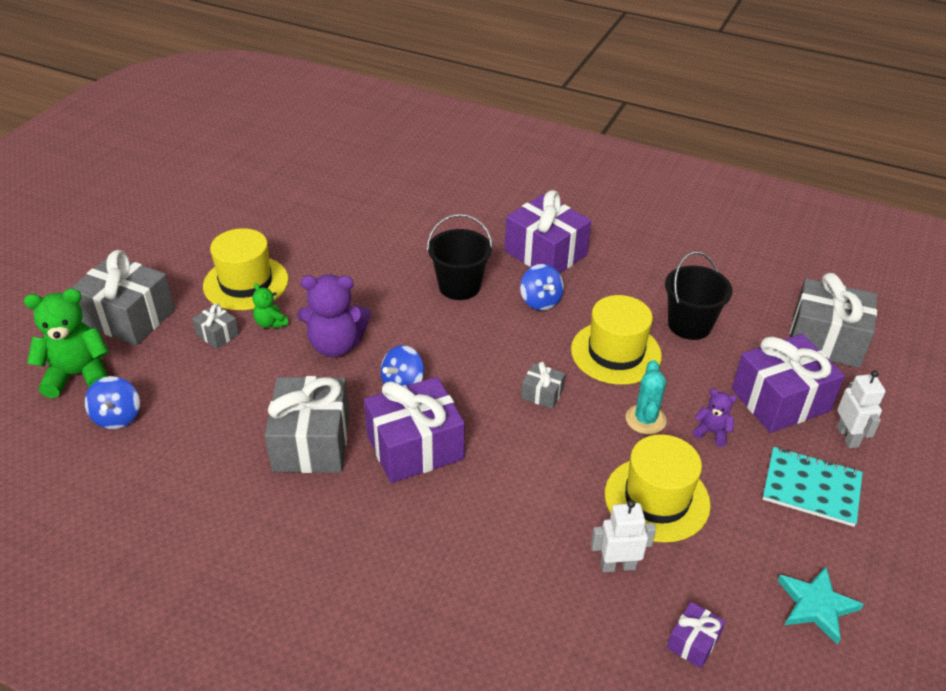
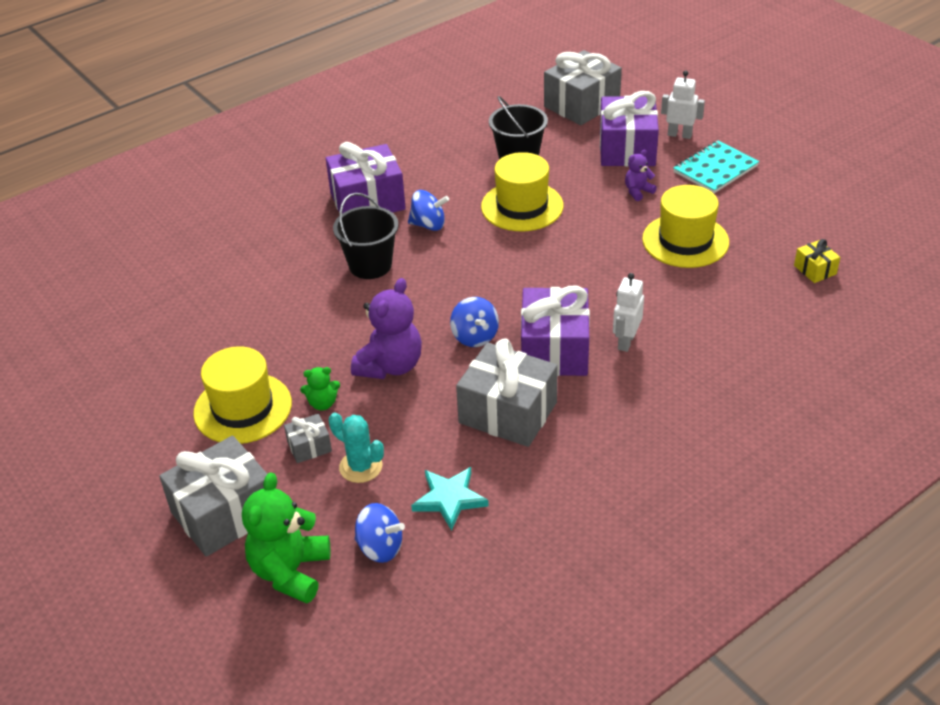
camera: 60 degrees left, 0 degrees up
(542, 394) = (541, 260): grey gift -> none
(617, 565) = (735, 281): white robot -> white robot (626, 341)
(645, 419) = (604, 218): turquoise cactus -> turquoise cactus (360, 467)
(693, 642) = (815, 270): purple gift -> yellow gift
(816, 605) = (811, 207): turquoise star -> turquoise star (449, 499)

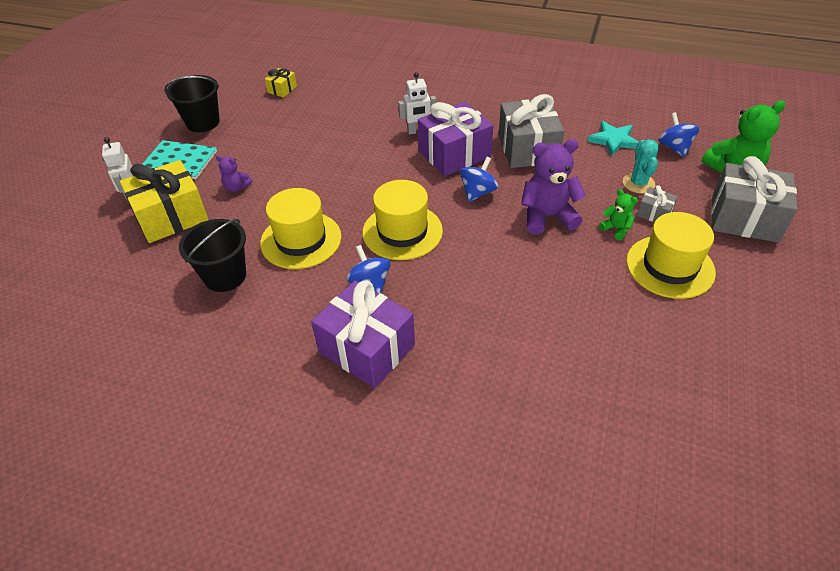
camera: 125 degrees left, 5 degrees up
(370, 265) = (455, 290): black bucket -> black bucket (203, 122)
(581, 105) = (98, 276): grey gift -> none
(627, 149) = (171, 216): purple gift -> yellow gift
(685, 241) = (288, 144): yellow hat -> yellow hat (402, 231)

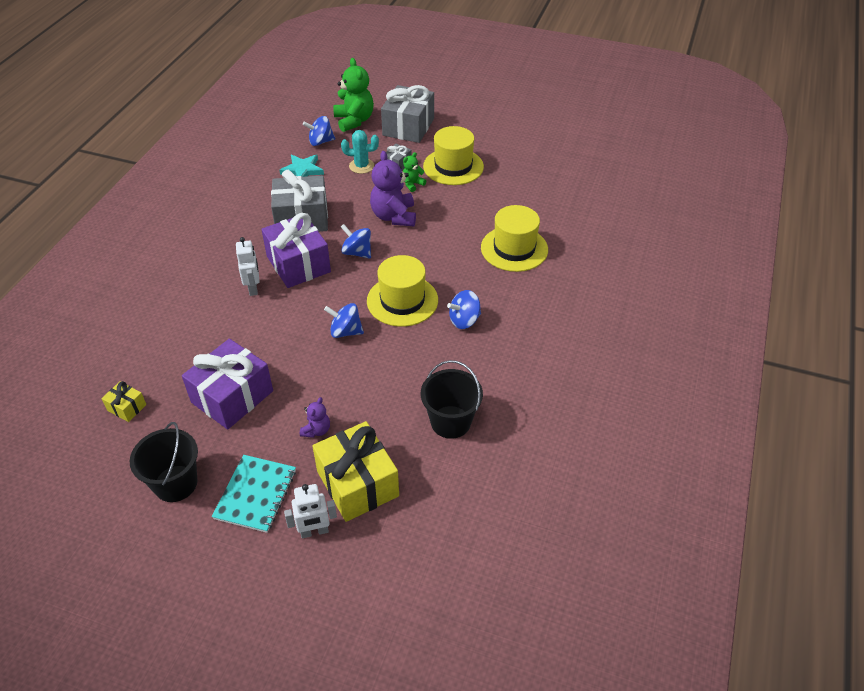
camera: 90 degrees left, 0 degrees up
(301, 240) = (406, 369): yellow hat -> yellow hat (514, 249)
(357, 194) = (345, 331): none -> blue spinning top
(366, 348) = (532, 321): purple gift -> purple gift (232, 397)

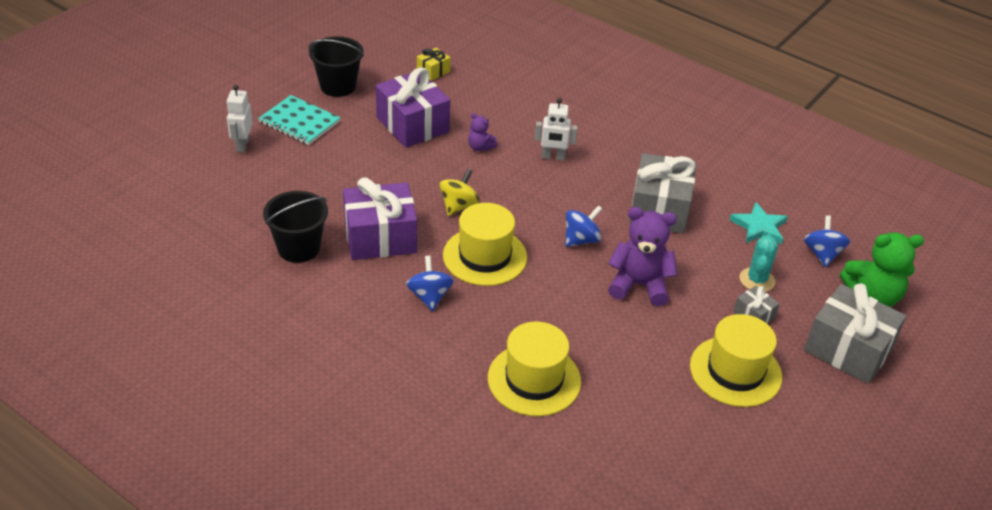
camera: 105 degrees right, 5 degrees down
(298, 264) = (578, 193): purple gift -> purple gift (380, 237)
(316, 430) = (344, 164): purple teddy bear -> purple teddy bear (480, 147)
(345, 331) = (458, 206): blue spinning top -> yellow spinning top
(357, 483) = (271, 176): yellow gift -> none
(412, 184) = (703, 318): green teddy bear -> none

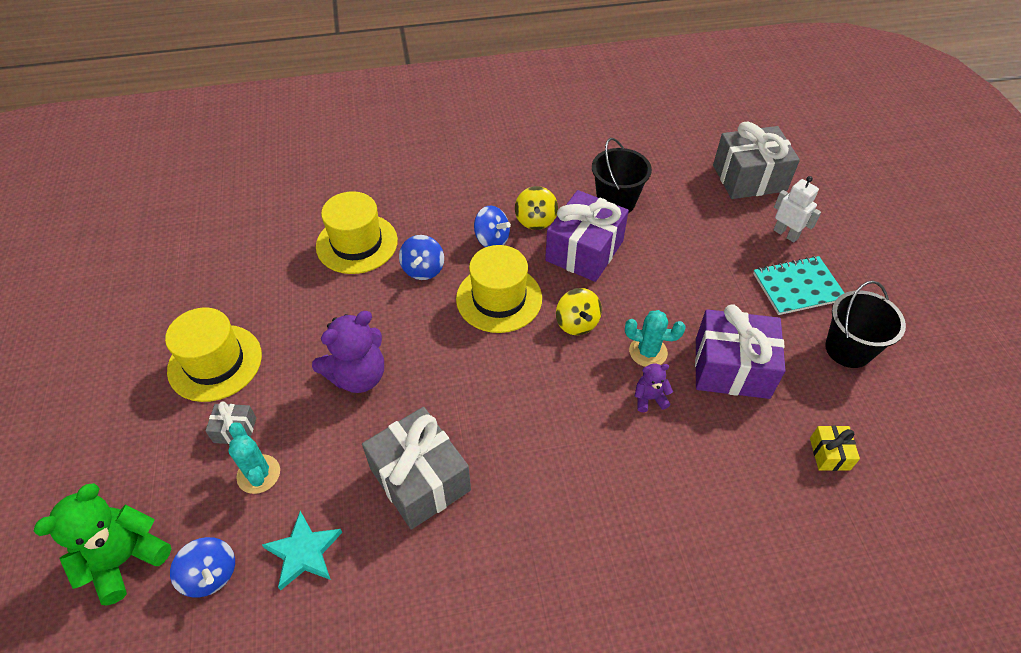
camera: 135 degrees right, 10 degrees up
(376, 284) = (535, 220): none -> yellow spinning top
(443, 163) = (648, 352): none -> turquoise cactus
(553, 157) = (581, 451): white robot -> none
(581, 240) = (449, 378): blue spinning top -> blue spinning top (423, 269)
(848, 349) = (123, 466): grey gift -> grey gift (749, 178)

